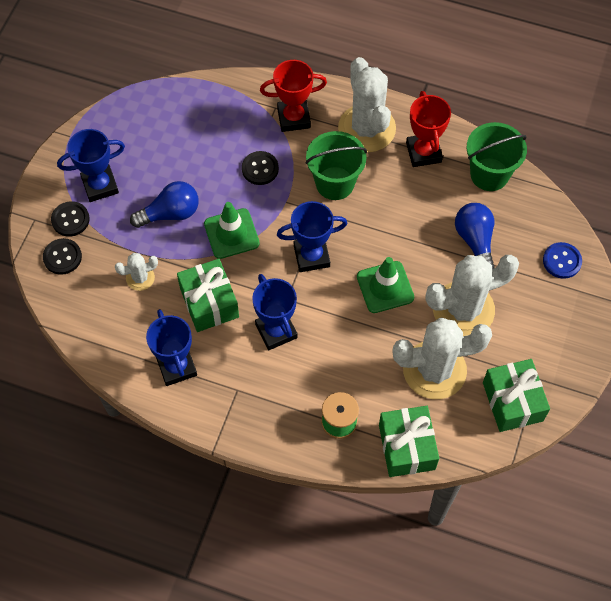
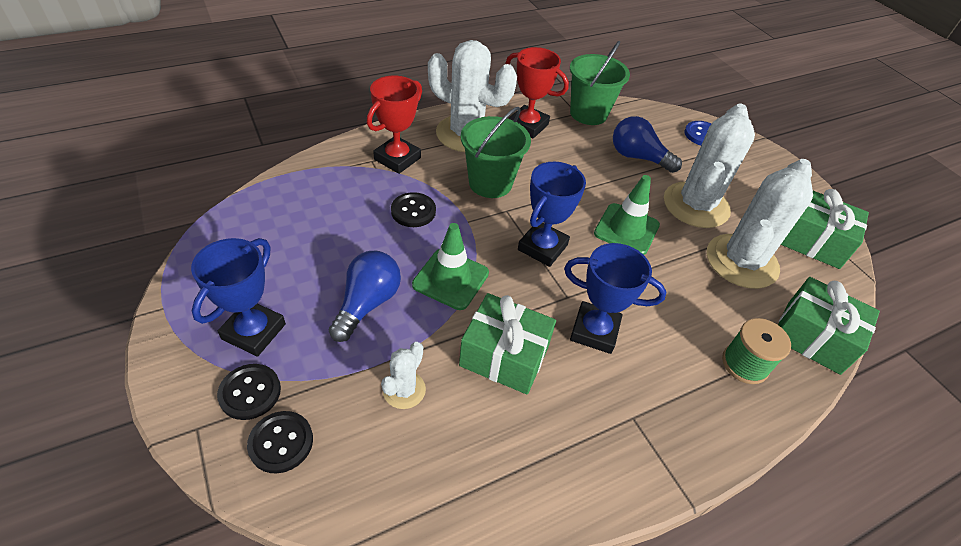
camera: 50 degrees left, 15 degrees down
(176, 367) = (550, 450): blue trophy -> none

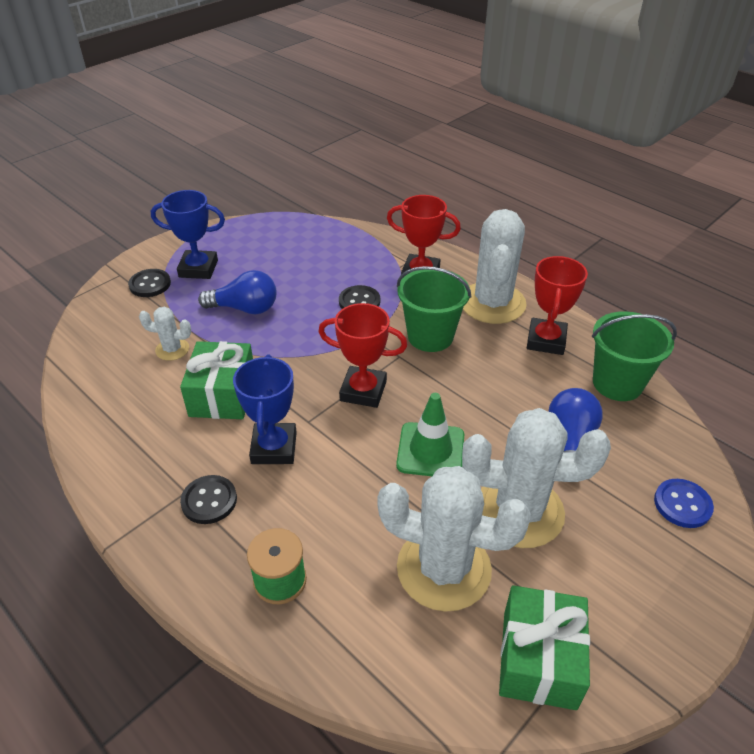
camera: 75 degrees right, 5 degrees down
(281, 442) = (116, 309): black button -> black button (209, 501)
(450, 279) = (292, 343): green traffic cone -> none
(542, 247) = (363, 391): blue trophy -> red trophy
(813, 337) = (350, 655): green gift -> none

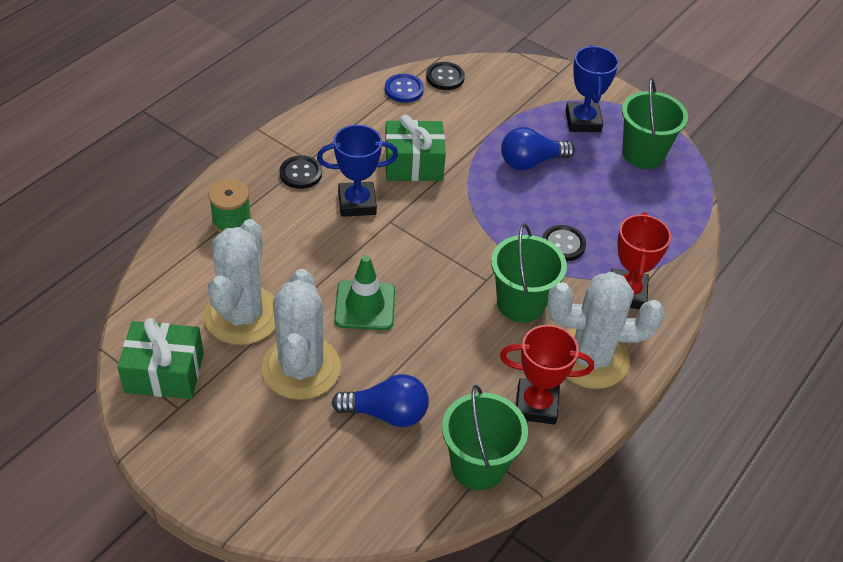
camera: 80 degrees right, 5 degrees up
(150, 284) = (549, 94): black button -> black button (445, 77)
(172, 349) = (463, 124): white cactus -> none
(245, 308) = (530, 162): blue light bulb -> blue light bulb turned 75 degrees clockwise
(254, 241) = (643, 154): none -> green bucket
(363, 391) = (432, 255): red trophy -> none
(682, 504) = (315, 498): blue button -> blue button (404, 89)

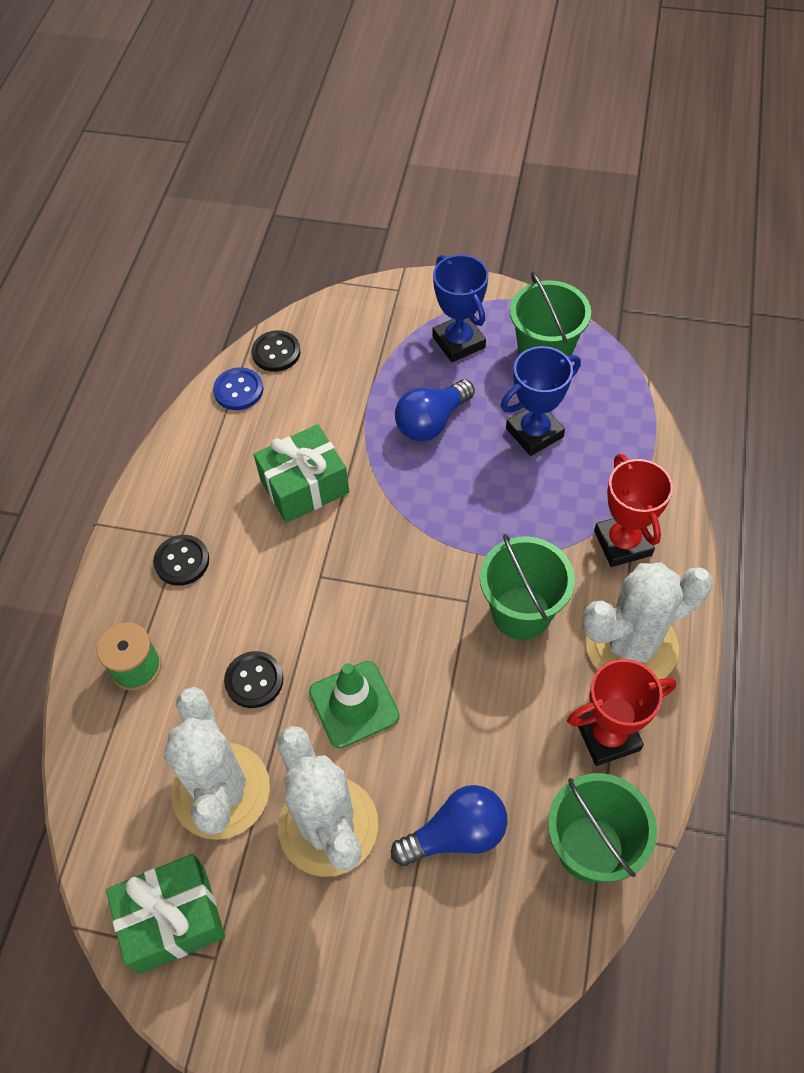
camera: 20 degrees left, 10 degrees up
(357, 203) = (269, 570): blue trophy -> blue trophy (534, 433)
(563, 244) = (524, 513): black button -> black button (254, 680)

